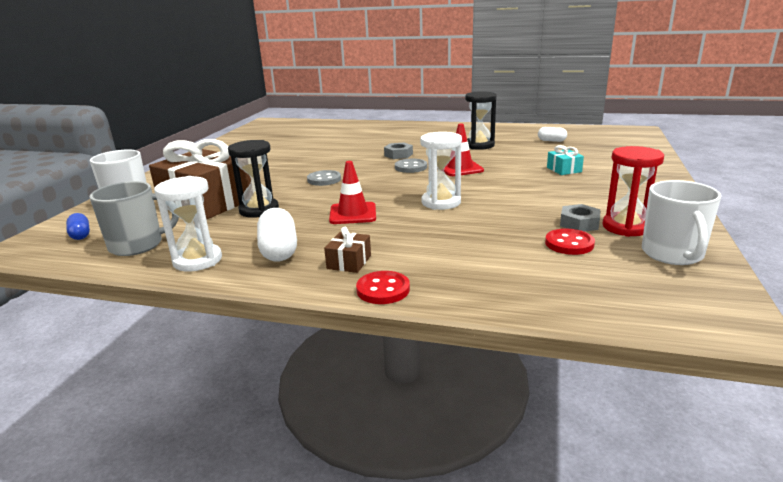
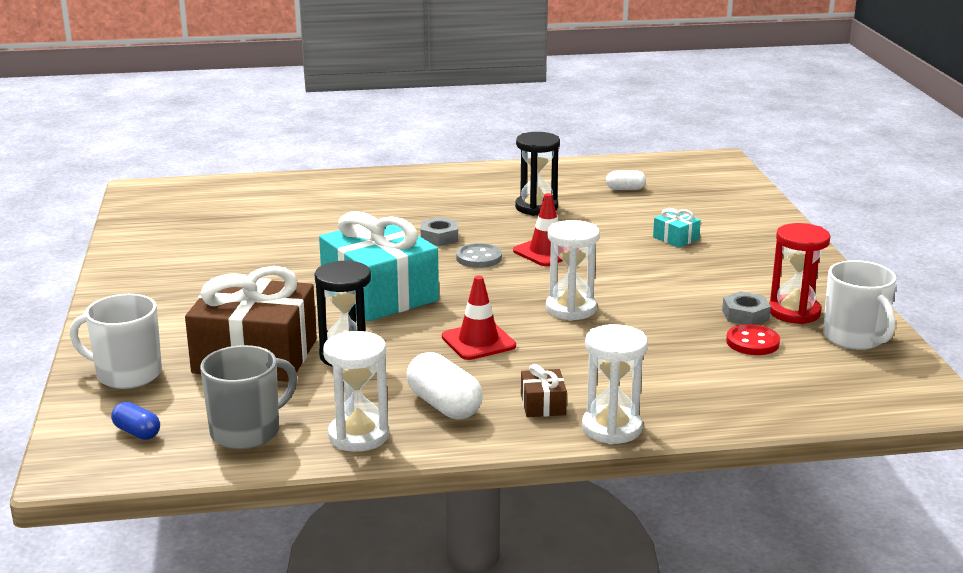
camera: 25 degrees left, 0 degrees up
(324, 179) = (379, 294): grey button -> turquoise gift
(383, 289) = (611, 428): red button -> white hourglass

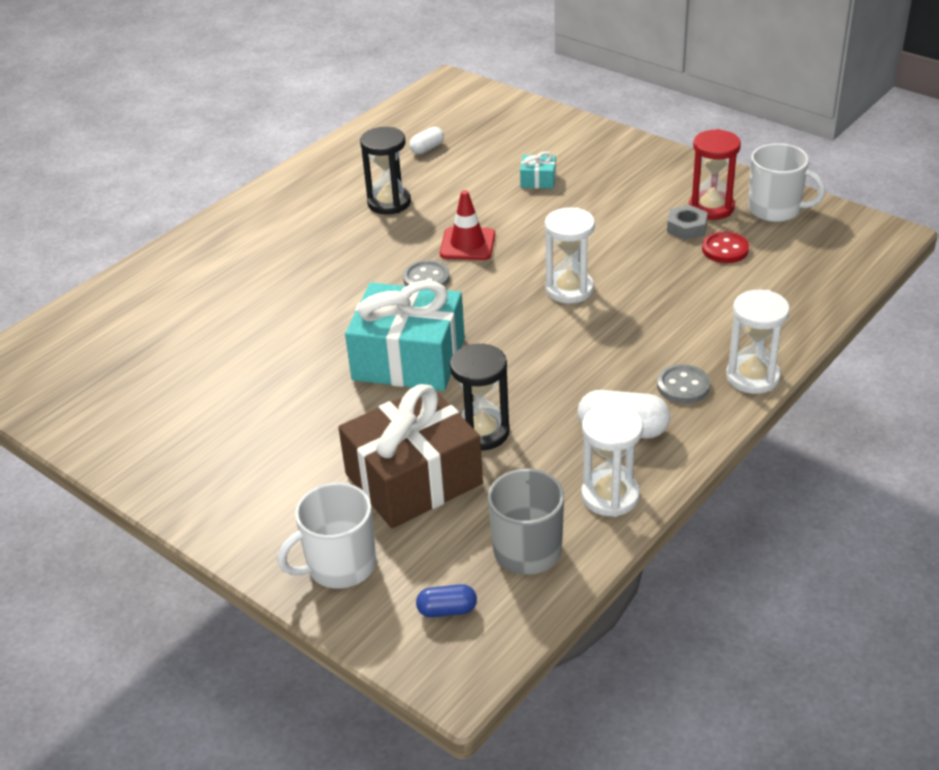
camera: 40 degrees left, 15 degrees up
(439, 237) = (361, 275): grey nut -> none
(478, 341) = (554, 359): red traffic cone -> none
(543, 405) = (683, 386): brown gift -> grey button

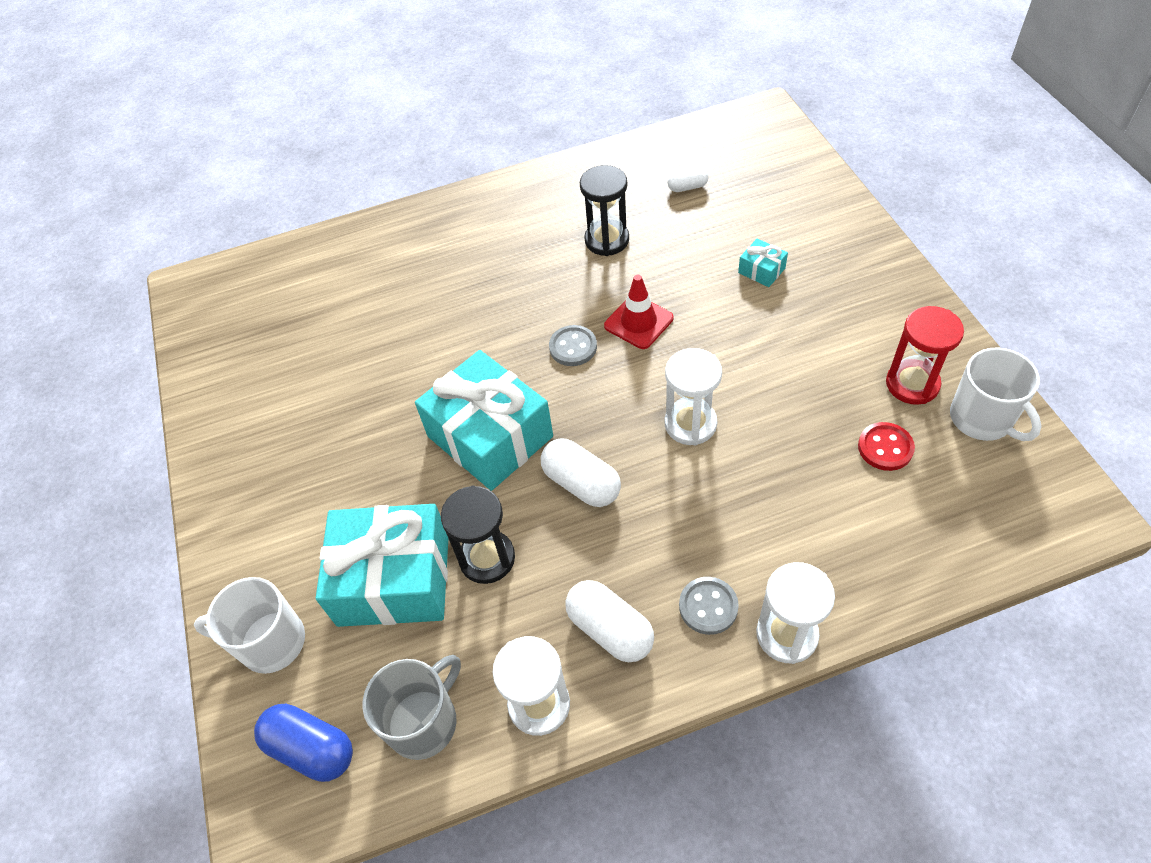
camera: 35 degrees right, 15 degrees up
(413, 479) = (394, 579): brown gift -> turquoise gift
(447, 610) = (311, 748): blue capsule -> blue capsule, size x1.72
(516, 357) = (581, 483): none -> white capsule
(686, 228) = (866, 399): grey nut -> none

